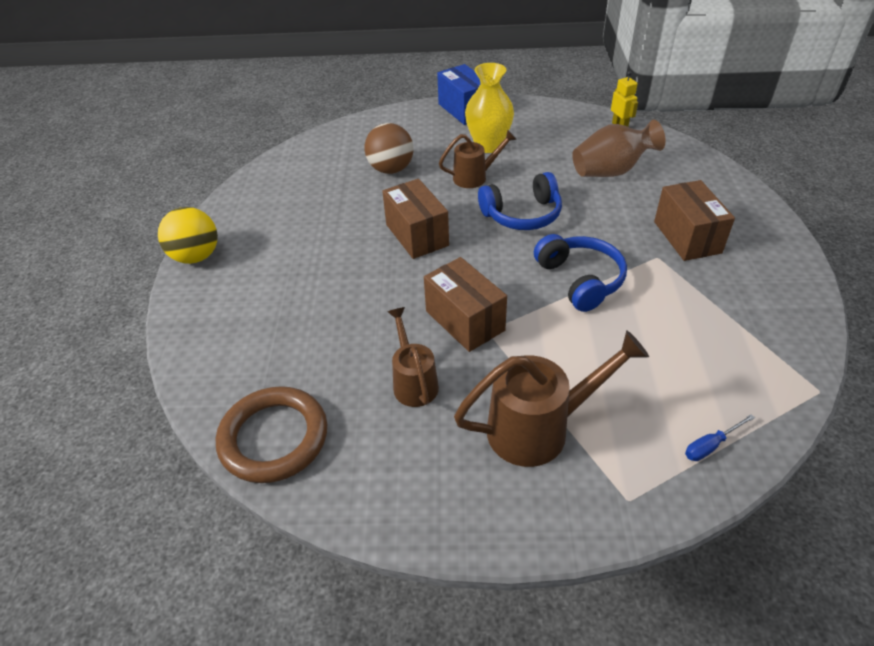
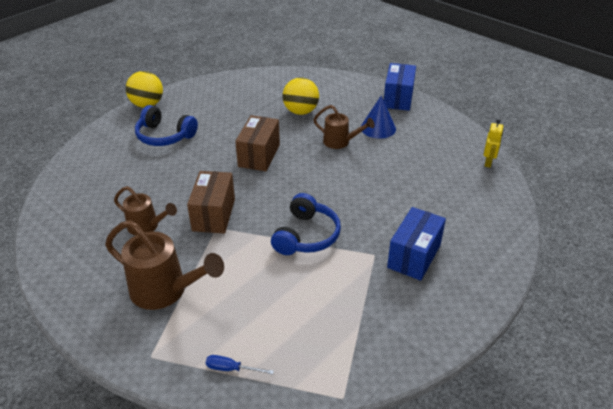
camera: 40 degrees right, 5 degrees down
(274, 438) = (61, 208): brown ring -> none
(391, 169) = (300, 111): brown ball -> yellow ball
(413, 382) = (147, 226): brown watering can -> brown watering can turned 90 degrees clockwise
(488, 146) = (378, 128): yellow vase -> blue cone
(522, 214) = (333, 179): blue headphones -> blue headphones (164, 136)
(611, 171) = (432, 187): brown vase -> none
(687, 237) = (414, 256): brown box -> blue box

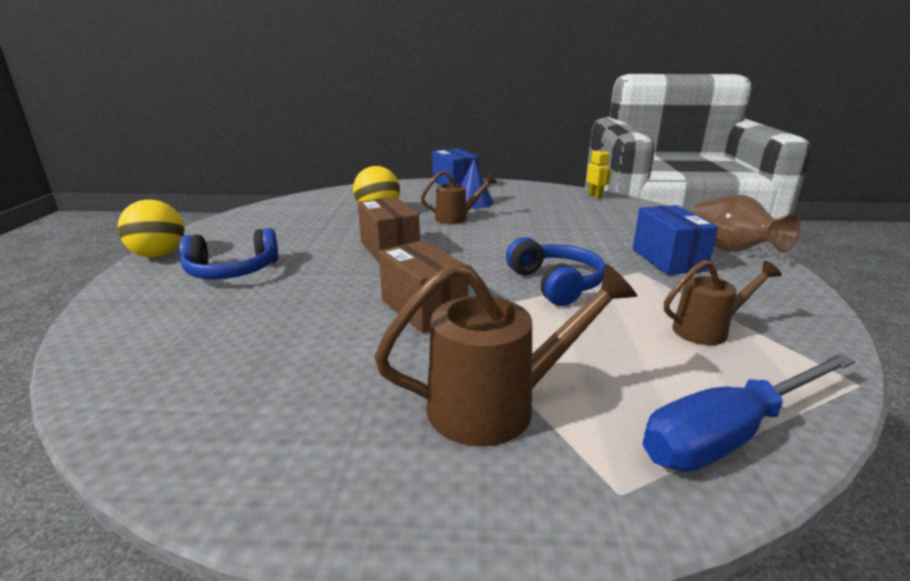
camera: 40 degrees left, 15 degrees down
(147, 226) = (348, 356): brown watering can -> brown watering can (707, 330)
(231, 369) = (730, 433): blue screwdriver -> blue screwdriver, size x2.46
(480, 273) = (729, 250): none -> brown vase

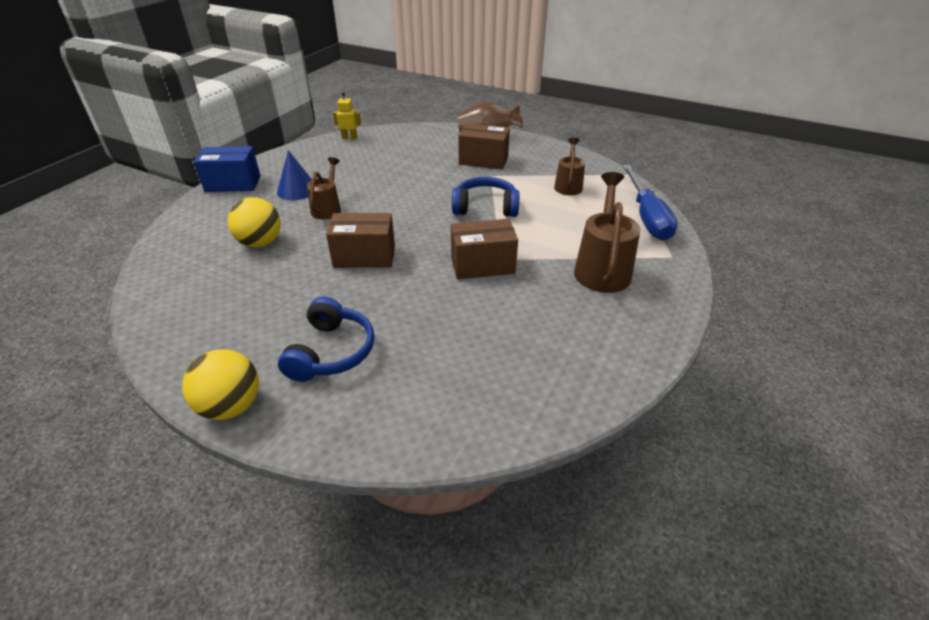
camera: 65 degrees left, 15 degrees up
(668, 260) = (483, 160): blue box -> brown box

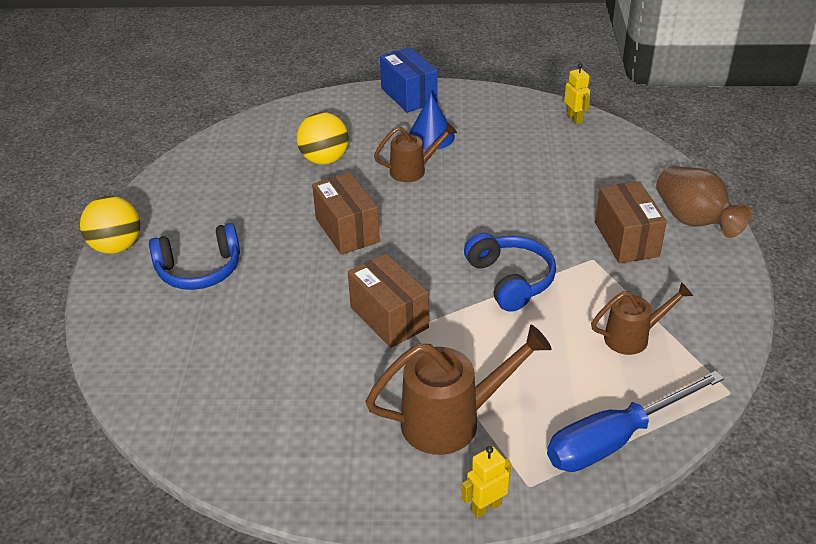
camera: 65 degrees right, 0 degrees up
(683, 277) = (486, 507): none -> yellow robot

